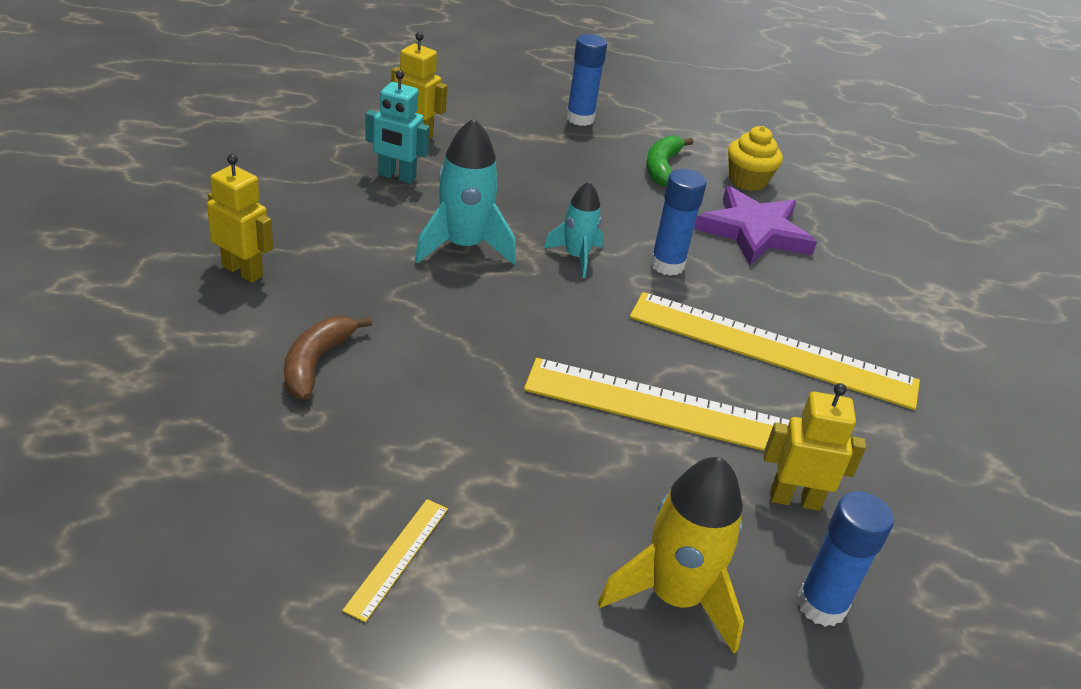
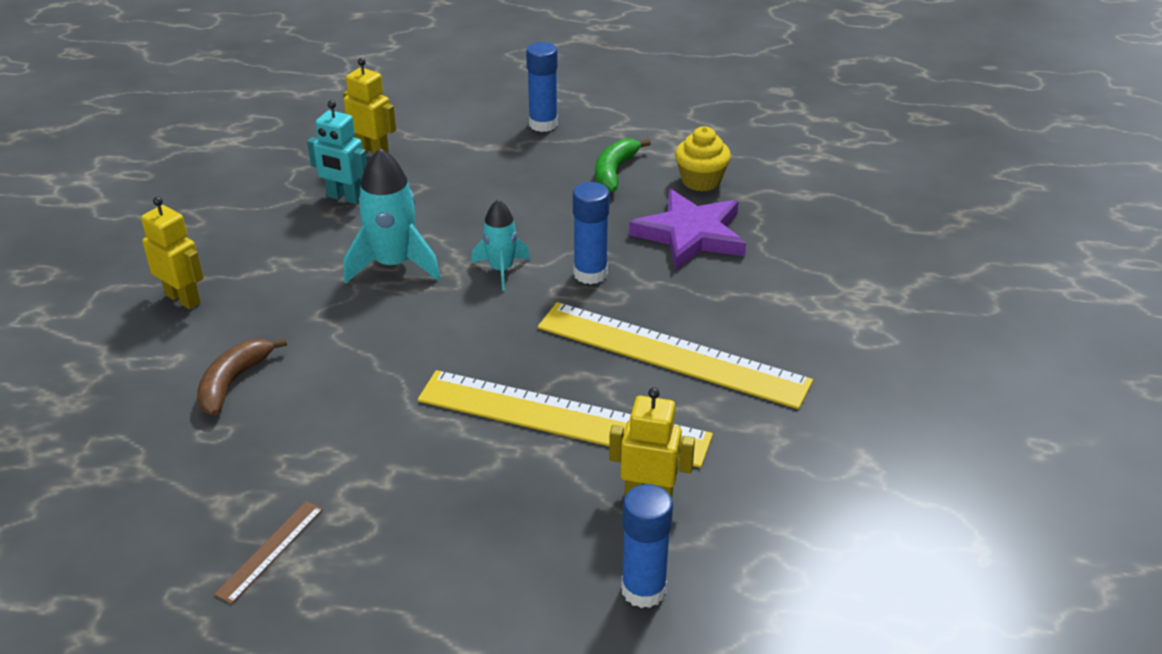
camera: 10 degrees right, 0 degrees up
(397, 557) = (270, 550): yellow ruler -> brown ruler
(675, 596) = (508, 582): yellow rocket -> none

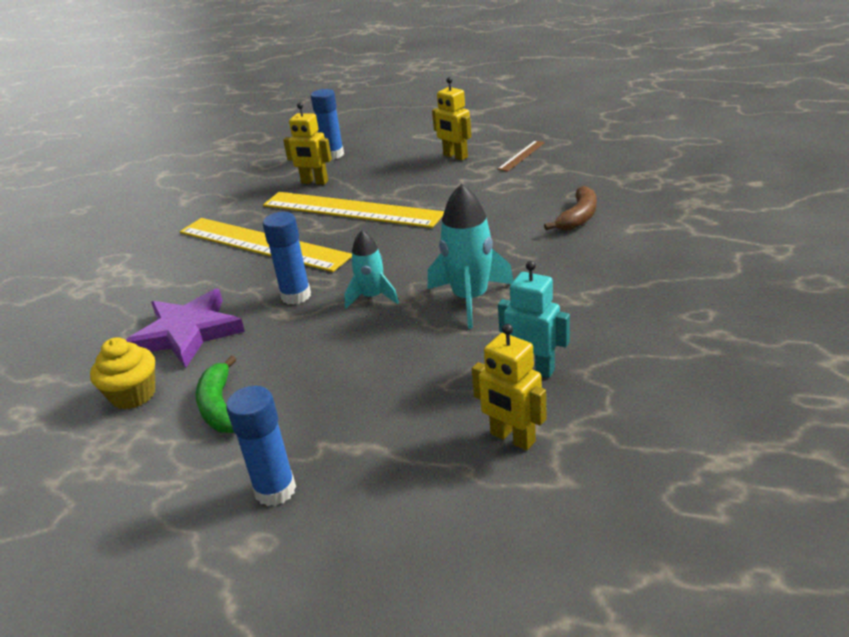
camera: 170 degrees left, 5 degrees down
(183, 299) = (653, 267): yellow robot -> yellow robot (455, 156)
(614, 172) = (220, 407): green banana -> green banana turned 135 degrees clockwise

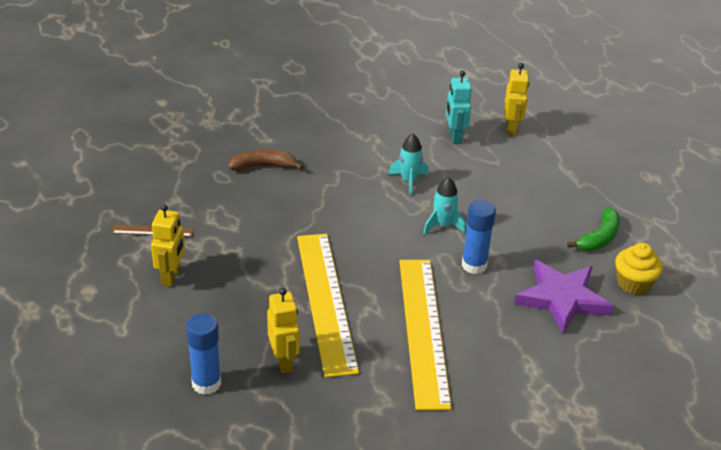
camera: 130 degrees left, 5 degrees up
(275, 490) = (620, 185): blue glue stick -> none
(470, 299) = (409, 181): turquoise rocket -> turquoise rocket, size x0.62

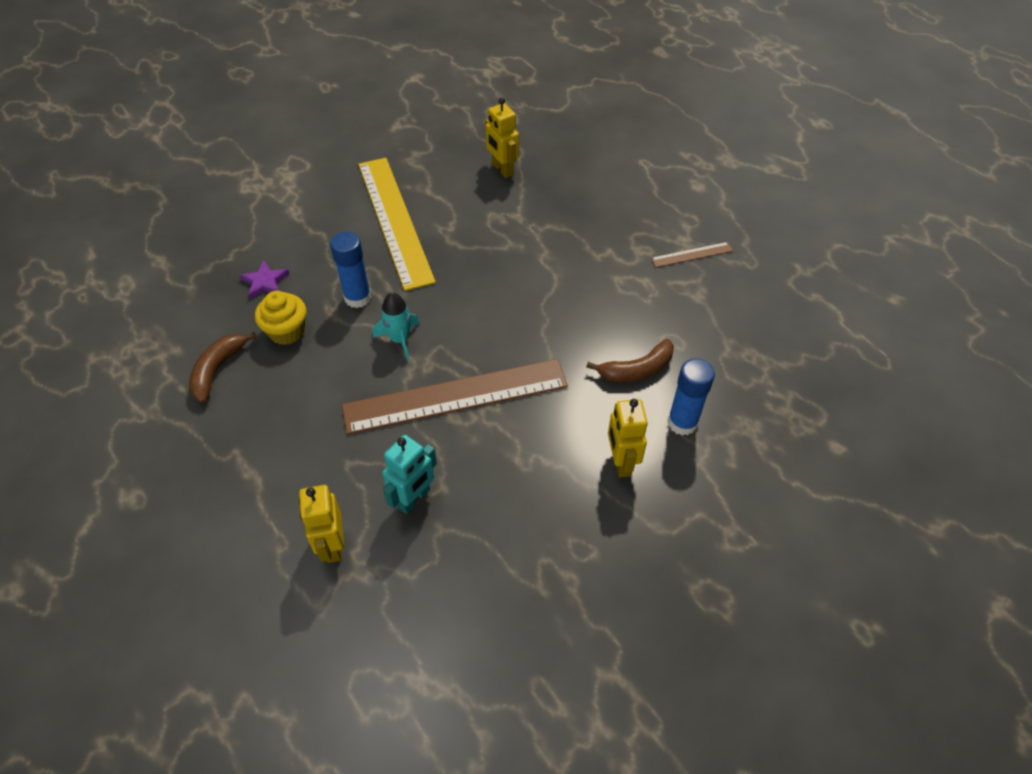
camera: 165 degrees right, 15 degrees up
(171, 276) = (639, 215): yellow robot -> yellow robot (621, 462)
(206, 383) = (552, 142): blue glue stick -> blue glue stick (682, 422)
(325, 301) = (491, 225): yellow ruler -> none
(409, 181) = (455, 396): turquoise rocket -> brown ruler
(454, 137) = (414, 499): turquoise robot -> turquoise robot turned 60 degrees clockwise
(562, 299) = (265, 282): purple star -> purple star, size x0.50
(599, 238) = (217, 370): green banana -> brown banana
(633, 284) = (187, 318): yellow cupcake -> yellow cupcake (287, 331)

